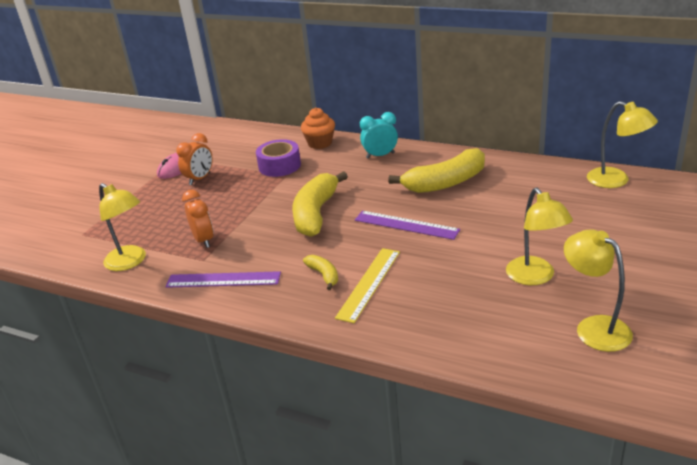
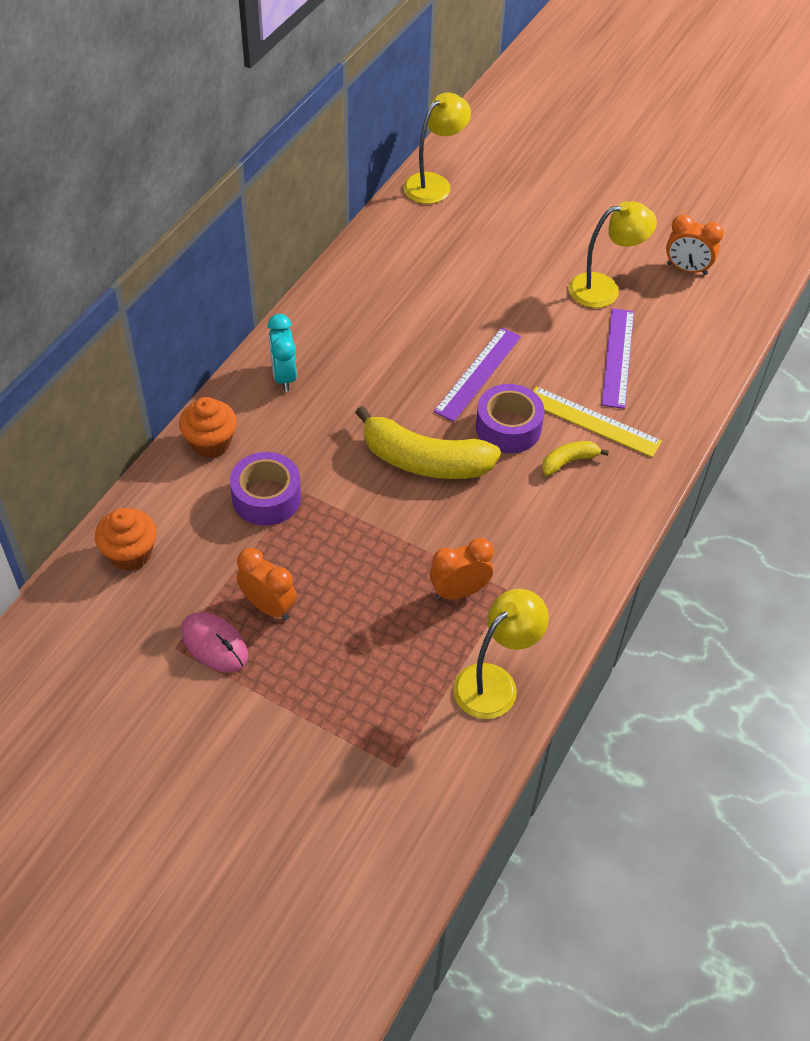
camera: 90 degrees left, 20 degrees up
(223, 279) = (559, 565): purple ruler -> purple ruler (617, 357)
(239, 137) = (130, 553): none -> orange cupcake
(353, 244) = (508, 427): none -> purple tape
(445, 183) = (387, 322): yellow banana -> none
(594, 327) = (687, 269): yellow lamp -> orange clock

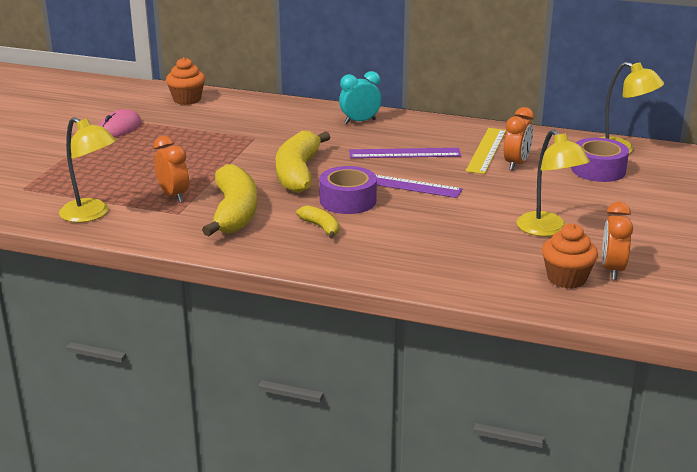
camera: 80 degrees right, 25 degrees down
(211, 443) = (287, 108): orange cupcake -> orange cupcake (566, 278)
(266, 497) = (244, 128): purple tape -> purple tape (598, 170)
(268, 606) = (151, 139): orange clock -> orange clock (516, 164)
(519, 535) = (234, 213): none -> yellow banana
(592, 422) = (372, 234): yellow ruler -> yellow ruler (486, 150)
(617, 357) = (460, 241): purple ruler -> purple ruler (404, 153)

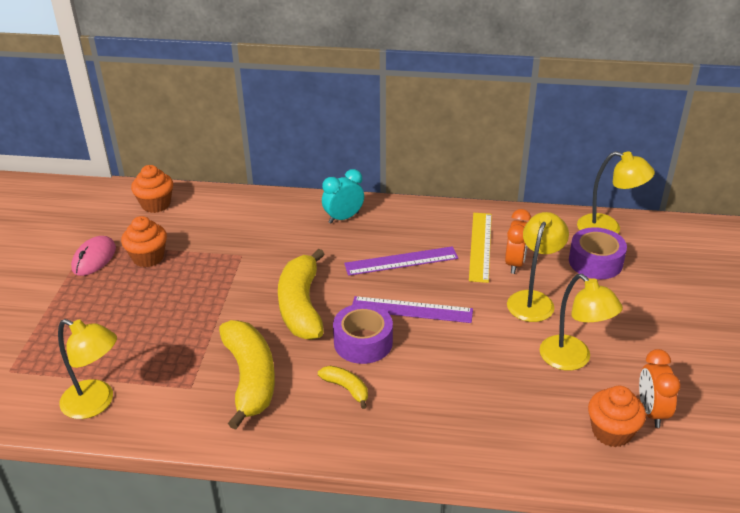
camera: 10 degrees left, 10 degrees up
(168, 131) = (148, 257): none -> orange cupcake
(173, 196) = (178, 360): orange clock -> none
(524, 189) = (533, 300): none -> yellow lamp

